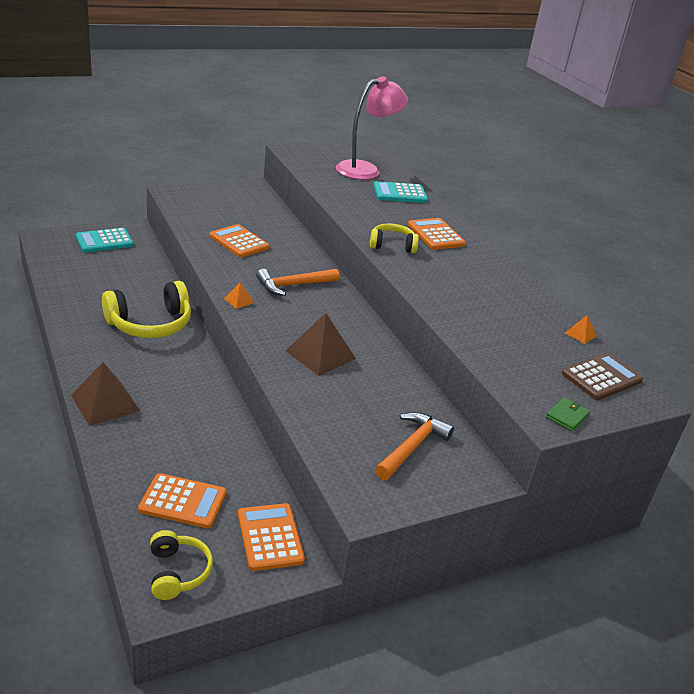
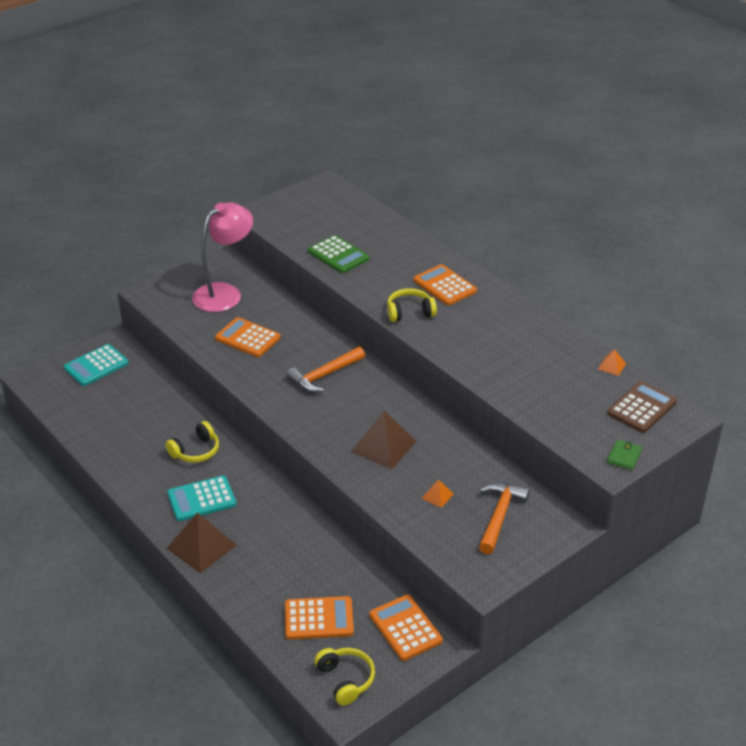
camera: 10 degrees left, 5 degrees up
(150, 324) = (196, 451): yellow headphones -> yellow headphones, size x0.58
(239, 300) = (282, 408): orange pyramid -> orange pyramid (437, 496)
(347, 192) = (338, 255): none -> green calculator
(366, 169) = (343, 217): pink lamp -> pink lamp (225, 293)
(400, 193) = (389, 241): turquoise calculator -> turquoise calculator (201, 499)

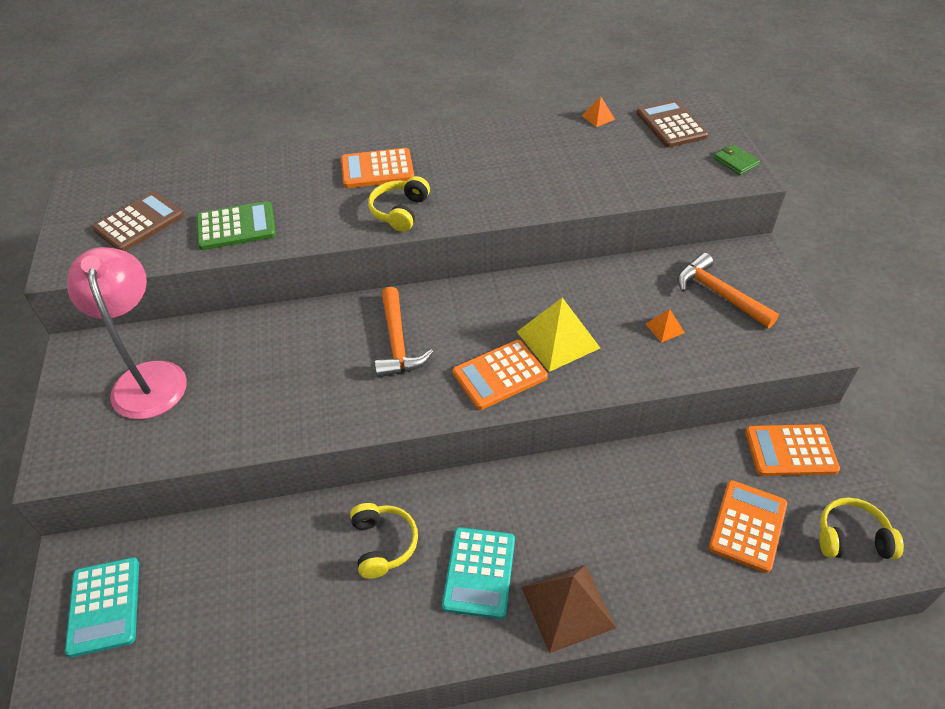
camera: 60 degrees left, 10 degrees up
(248, 338) = (263, 388): orange calculator -> orange calculator (499, 375)
(311, 219) = (139, 222): none -> brown calculator
(383, 446) = (558, 340): brown pyramid -> yellow pyramid

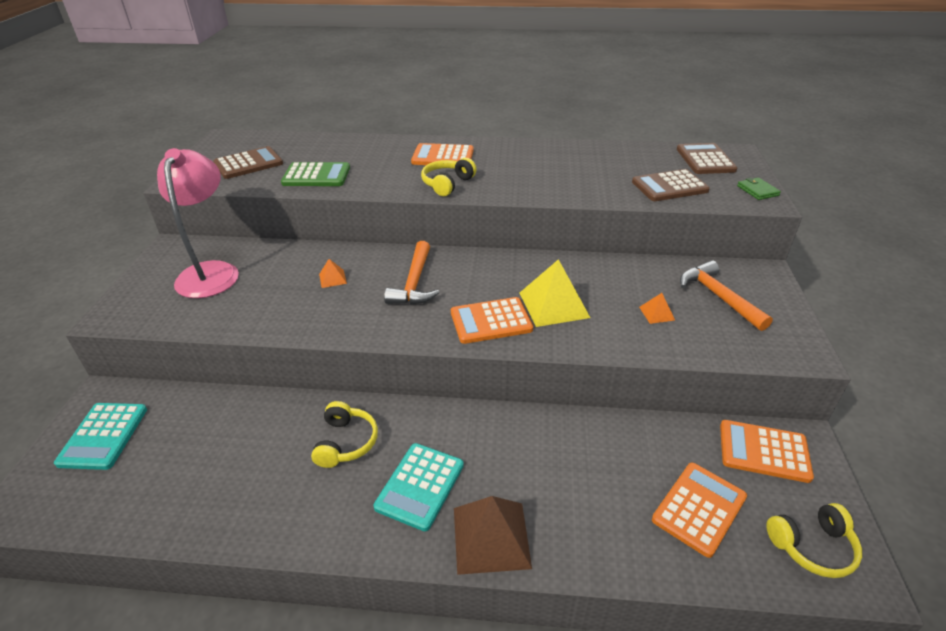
camera: 15 degrees right, 10 degrees down
(598, 117) = (641, 147): orange pyramid -> orange pyramid (332, 278)
(645, 171) = (669, 186): none -> brown calculator
(851, 537) = (812, 547): yellow headphones -> yellow headphones turned 150 degrees clockwise

